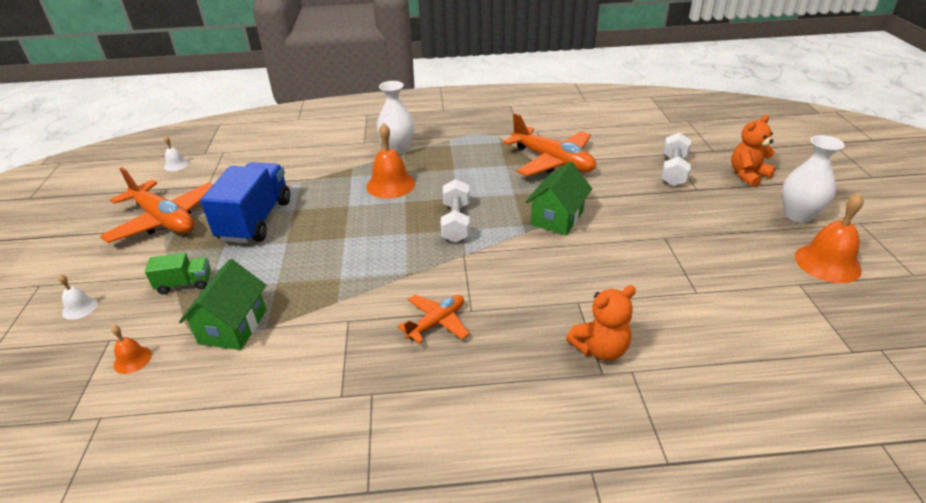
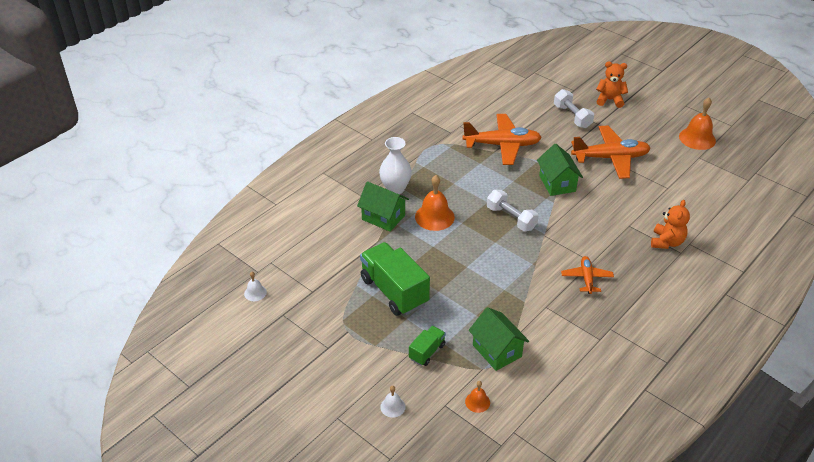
camera: 45 degrees left, 5 degrees up
(164, 220) = (333, 330): orange plane -> orange plane (610, 158)
(256, 220) = (394, 291): blue truck -> green truck
(351, 164) = (383, 217): none -> green house
(748, 175) = (609, 100): orange teddy bear -> orange teddy bear turned 90 degrees clockwise
(798, 215) = (658, 115): white vase -> none

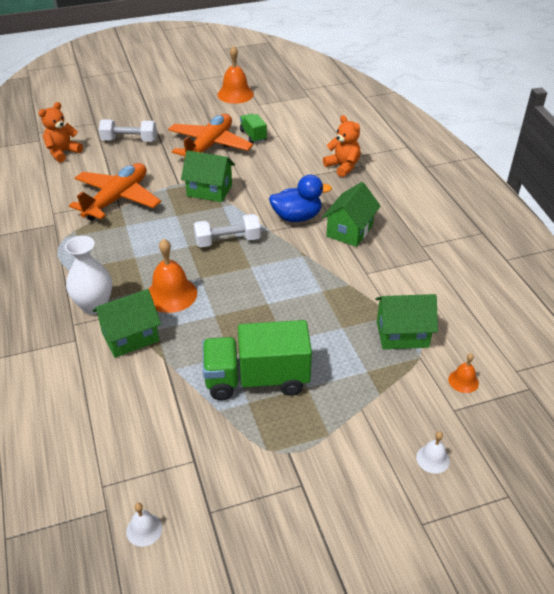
camera: 60 degrees left, 0 degrees up
(427, 352) = (369, 391): green truck -> green truck (253, 136)
(573, 242) = (297, 217): none -> blue duck
(586, 278) = (349, 231): orange plane -> green house
(609, 100) = (134, 111): orange teddy bear -> orange teddy bear (62, 152)

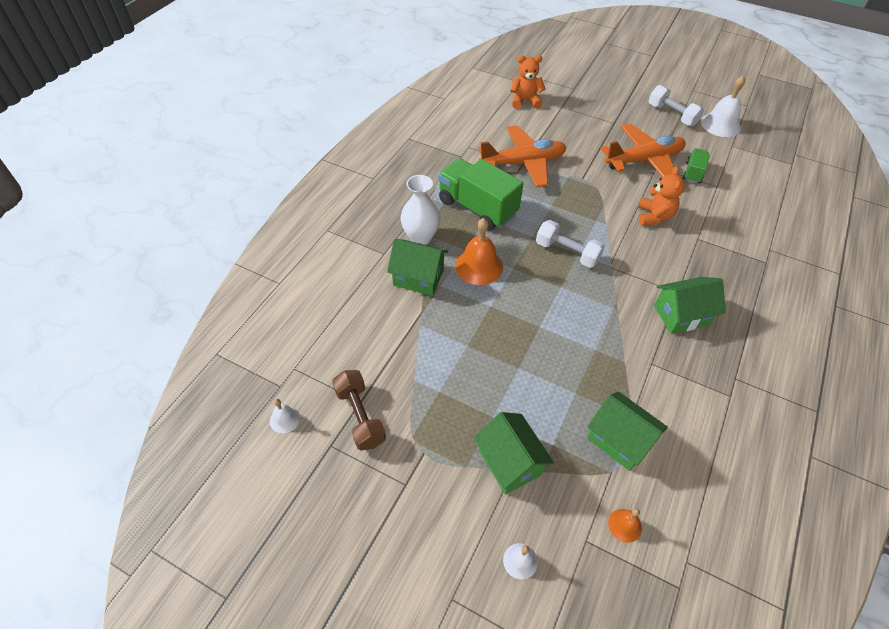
camera: 45 degrees right, 10 degrees up
(129, 140) = (584, 118): white dumbbell -> white dumbbell (672, 115)
(208, 471) = (360, 416): none -> brown dumbbell
(209, 190) = (600, 200): green house -> green house (510, 462)
(235, 94) = (720, 124): orange bell -> white bell
(256, 379) = (464, 379): green truck -> green truck (477, 208)
(297, 217) = (647, 271): blue duck -> none
(343, 166) = (746, 252): orange teddy bear -> orange teddy bear (654, 216)

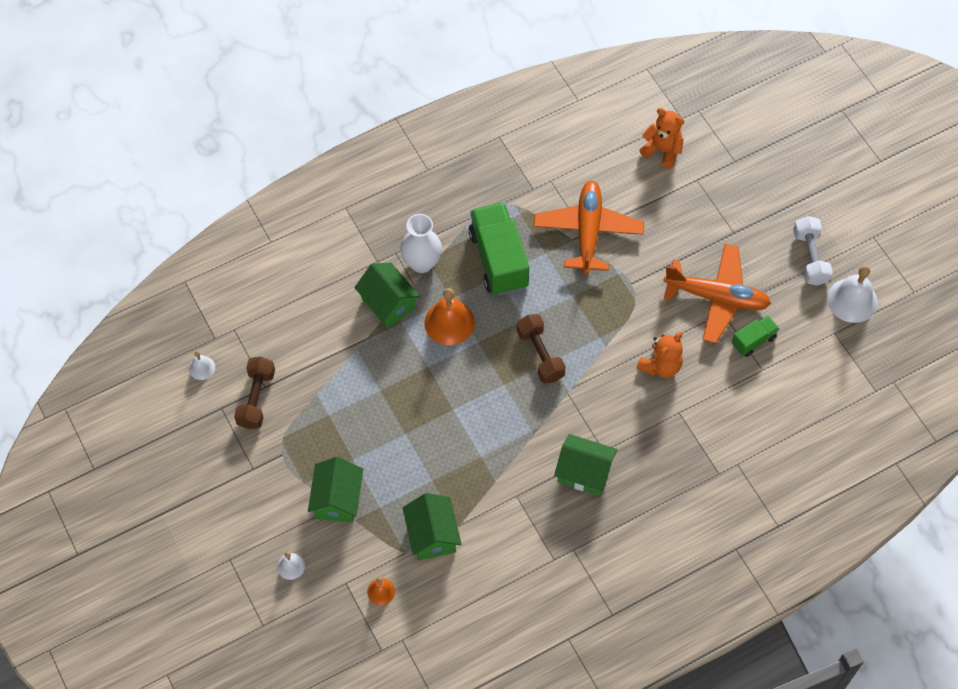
camera: 35 degrees right, 10 degrees up
(523, 163) = (588, 232): orange plane -> orange plane turned 105 degrees counterclockwise
(567, 252) = (540, 354): white dumbbell -> brown dumbbell

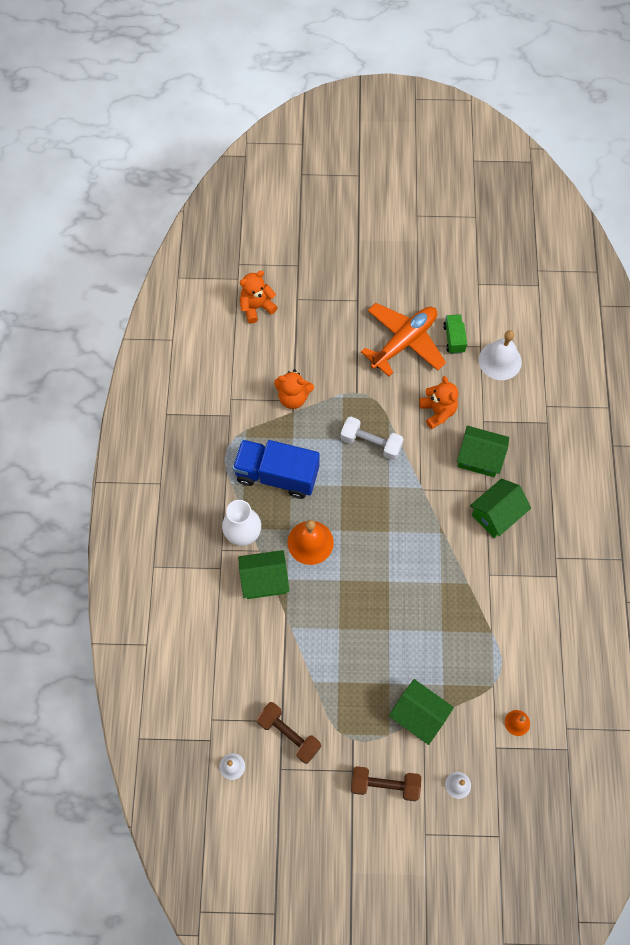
camera: 60 degrees left, 5 degrees up
(432, 535) = (489, 656): green house -> green house (479, 458)
(498, 259) = (277, 475): green truck -> blue truck
(540, 354) = (379, 490): brown dumbbell -> brown dumbbell (385, 784)
(588, 232) = (293, 397): orange plane -> orange teddy bear
(810, 257) = (408, 263): white dumbbell -> white dumbbell (371, 443)
(852, 300) = (459, 258): white bell -> white bell (500, 360)

